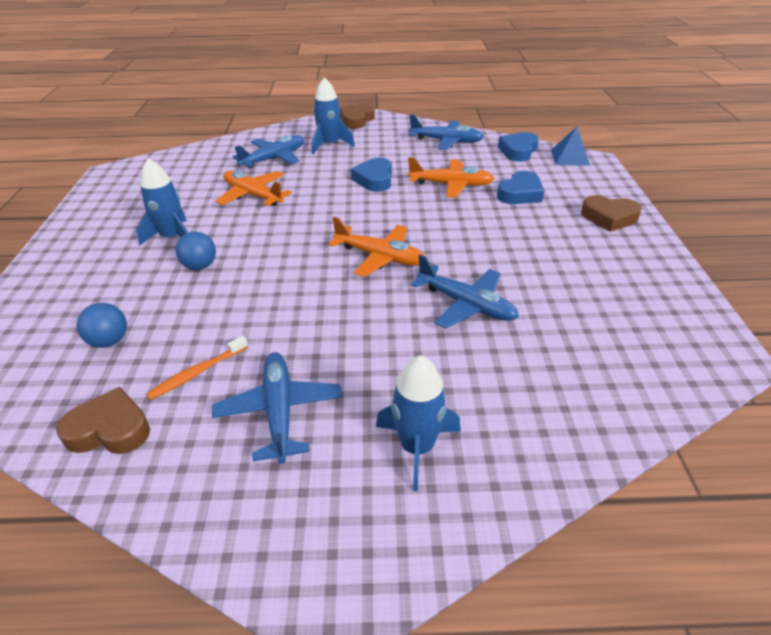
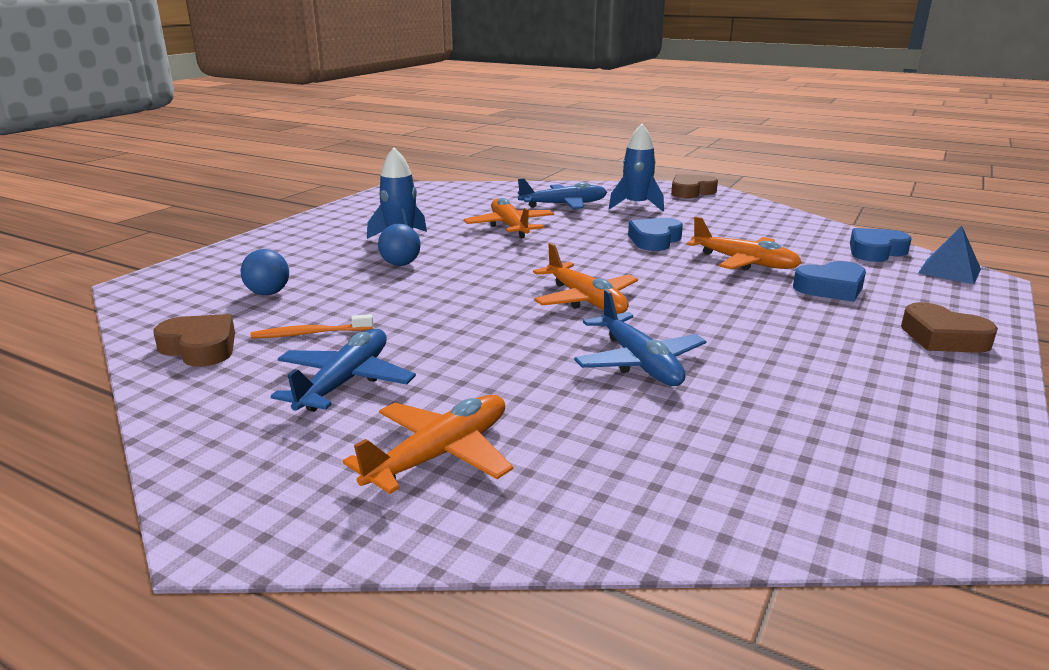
camera: 30 degrees right, 15 degrees down
(417, 447) = (441, 454): blue rocket -> orange plane
(446, 141) = (784, 226): blue plane -> none

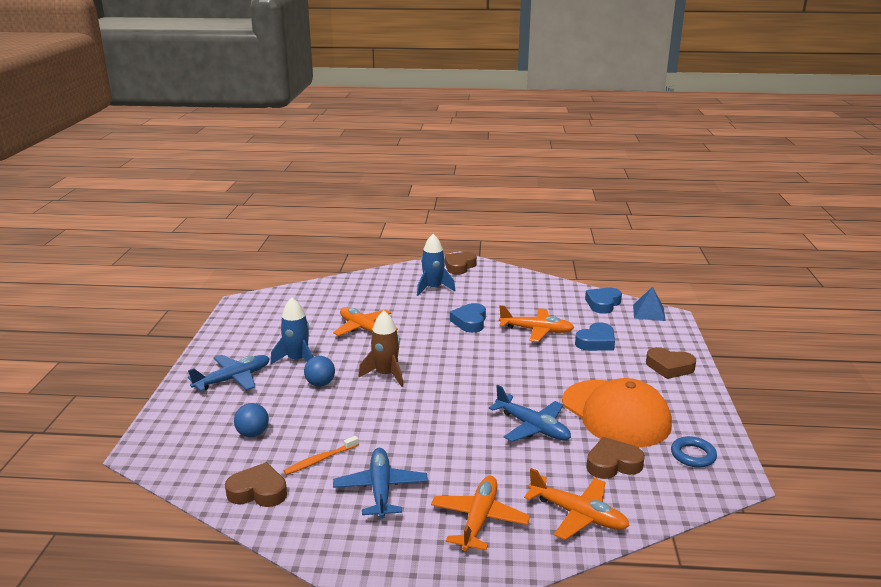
camera: 25 degrees left, 0 degrees up
(489, 270) = (386, 375): none -> brown rocket
(564, 205) = (383, 298): blue plane -> blue plane (233, 379)
(586, 300) = (467, 386): orange plane -> orange plane (578, 515)
(736, 439) = (613, 464): none -> brown heart
(796, 375) = (615, 413): none -> orange cap
(908, 464) = (693, 455): none -> blue ring

